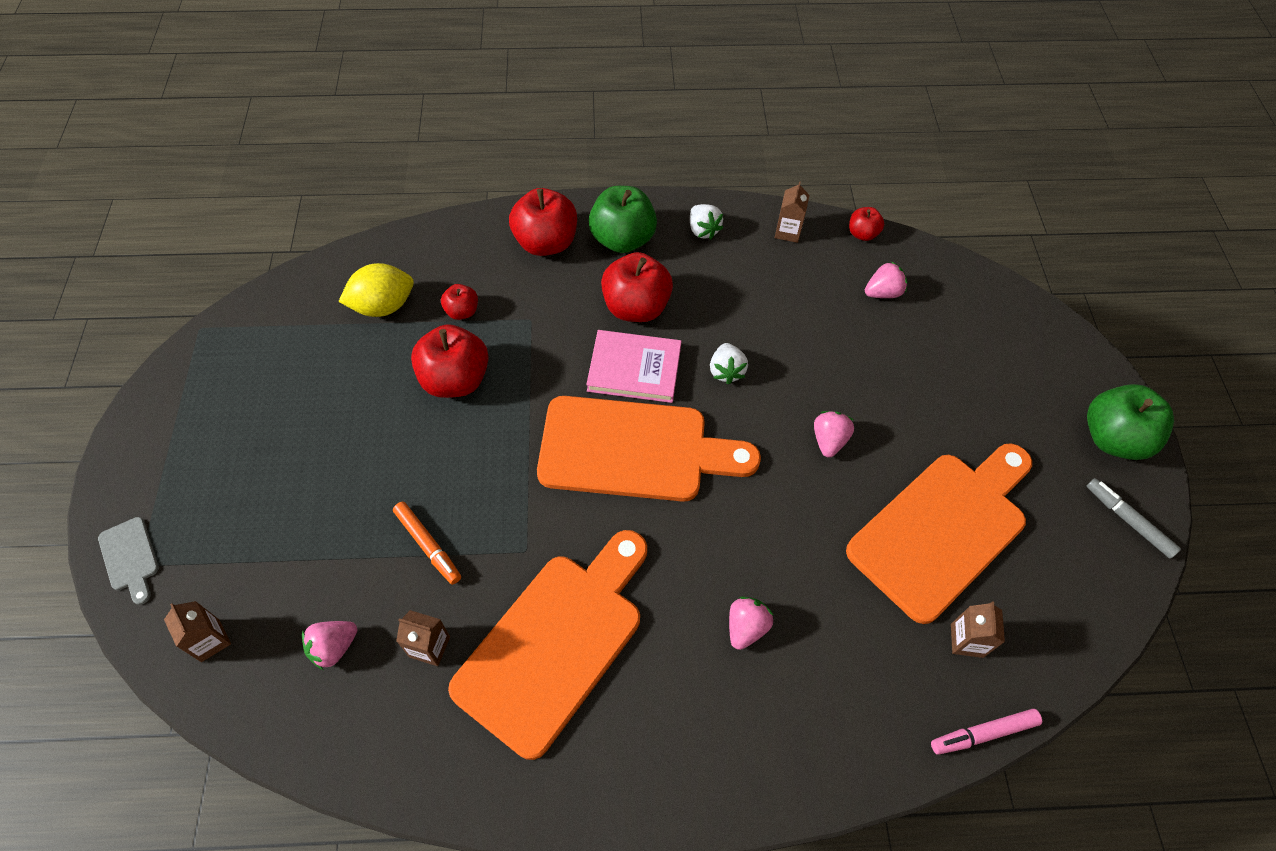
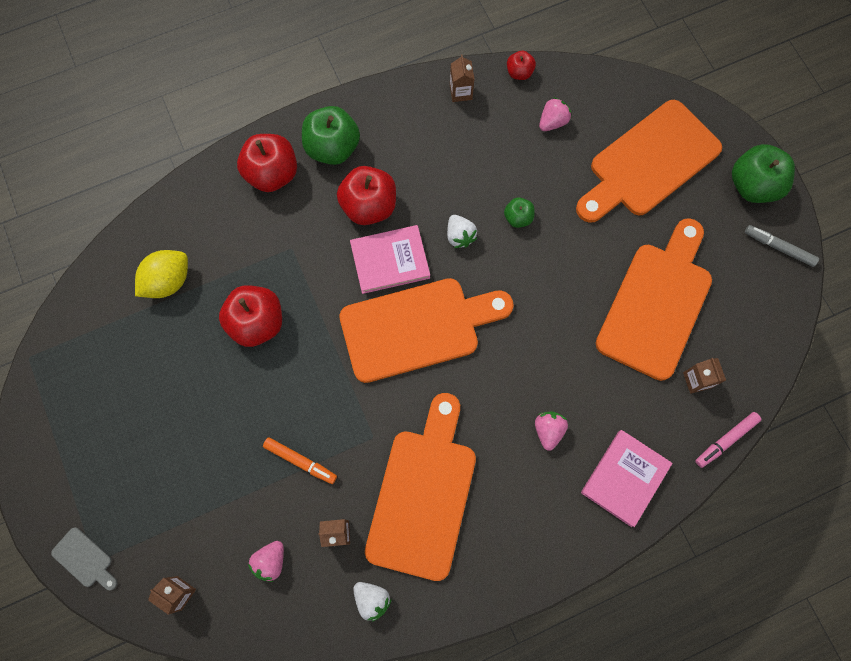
camera: 20 degrees left, 15 degrees up
(462, 311) = (234, 262): red apple -> none
(703, 230) = (393, 115): white strawberry -> white strawberry (372, 599)
(803, 375) = (518, 218): none -> green apple
(825, 727) = (624, 478): none -> pink book
(829, 440) = (555, 265): pink strawberry -> none
(986, 371) = (649, 163): none -> orange cutting board

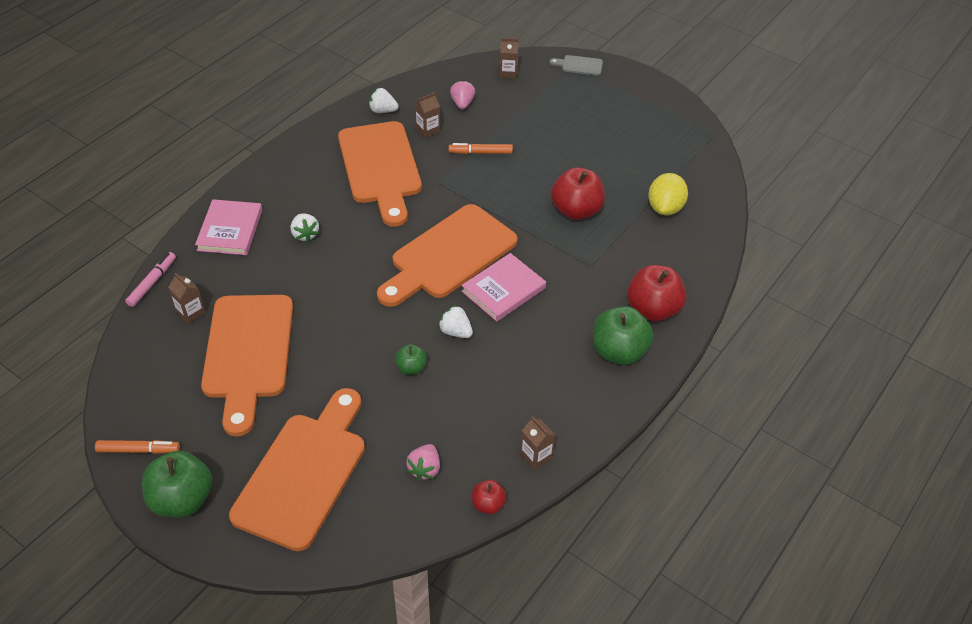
camera: 150 degrees right, 25 degrees down
(369, 206) = (551, 320): red apple -> none
(548, 430) = (305, 234): pink strawberry -> white strawberry
(778, 248) = (139, 450): grey marker -> orange marker

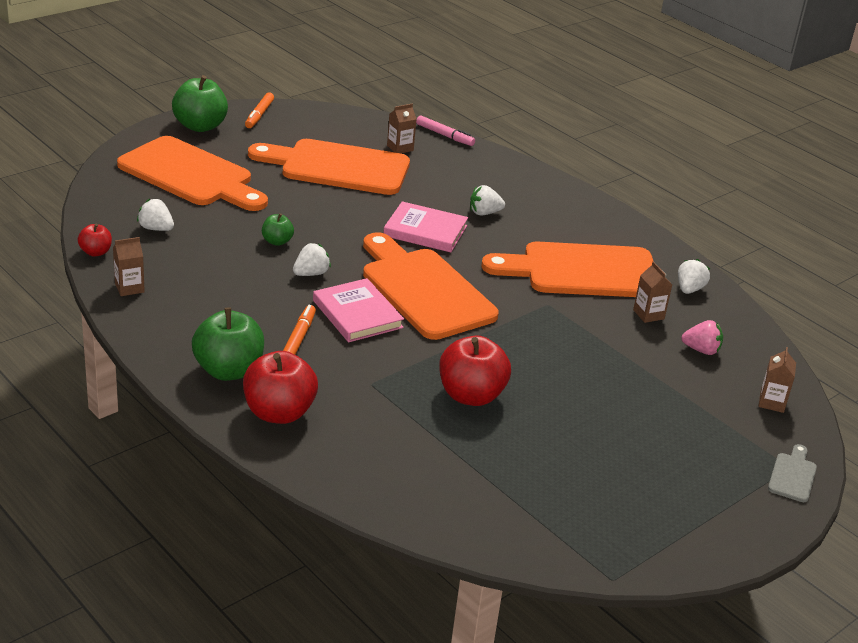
camera: 100 degrees right, 15 degrees down
(230, 230) = (503, 176): pink book -> pink book (425, 231)
(425, 469) = (156, 228): pink strawberry -> white strawberry
(480, 152) = (598, 345): orange marker -> orange marker (298, 338)
(665, 208) = (454, 474): yellow lemon -> none

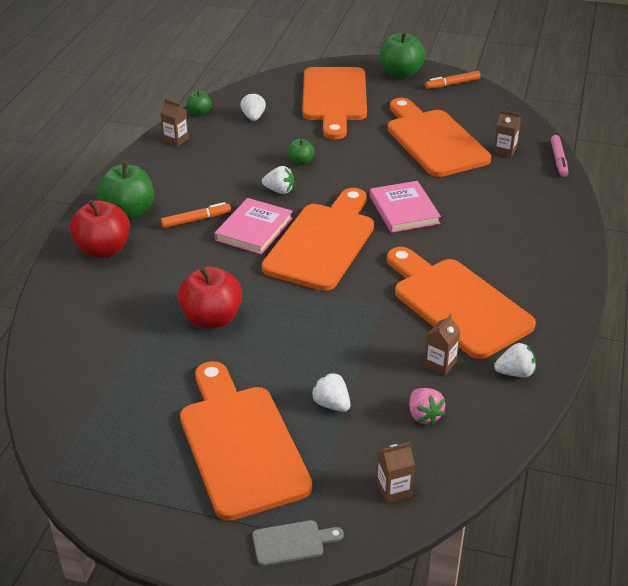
camera: 60 degrees right, 5 degrees up
(96, 252) = (199, 112): red apple -> green apple
(484, 213) = (471, 224): white strawberry -> white strawberry (331, 404)
(658, 452) = (240, 444): none -> orange cutting board

